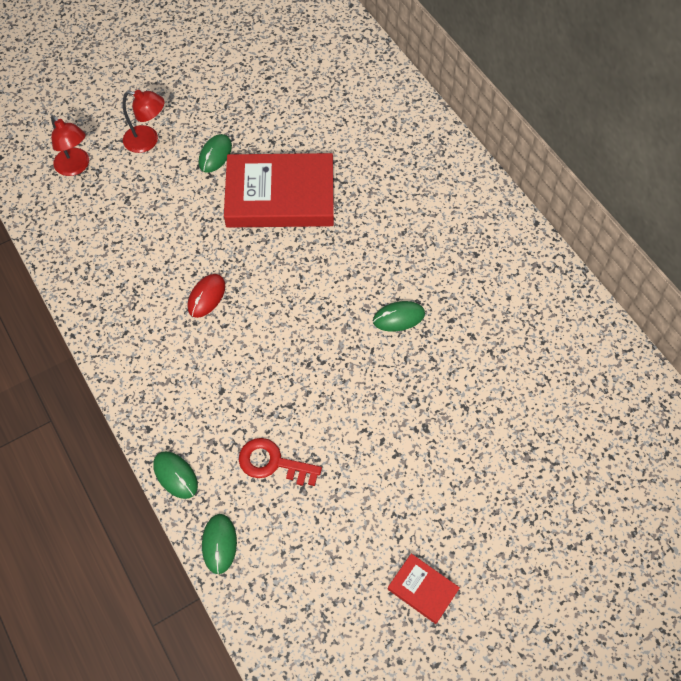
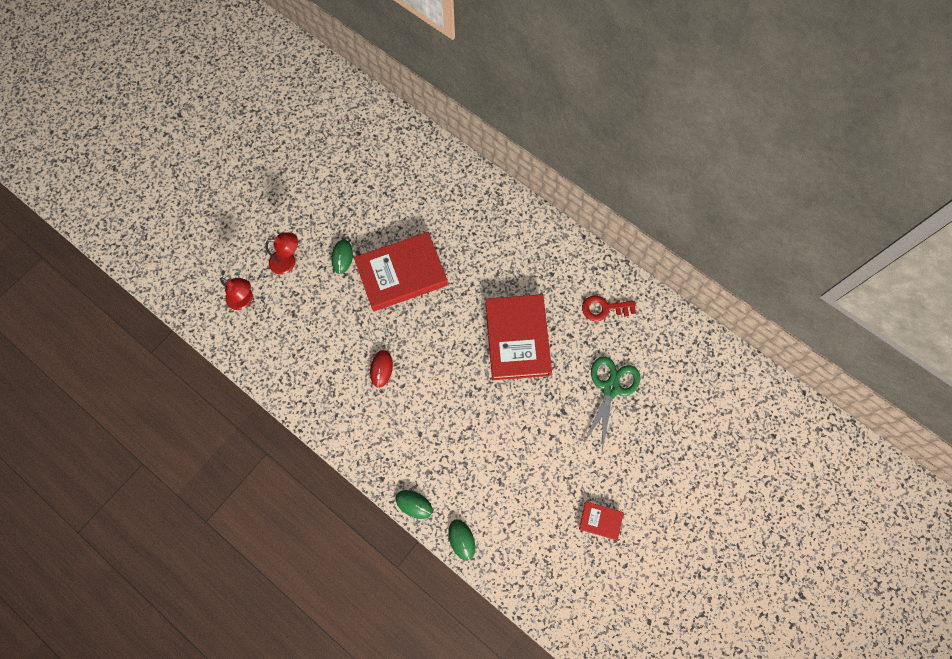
camera: 20 degrees left, 10 degrees up
(273, 463) = (474, 472): red key -> red key (604, 308)
(398, 317) = (517, 339): green mouse -> red book
(503, 420) = (611, 388): none -> green scissors

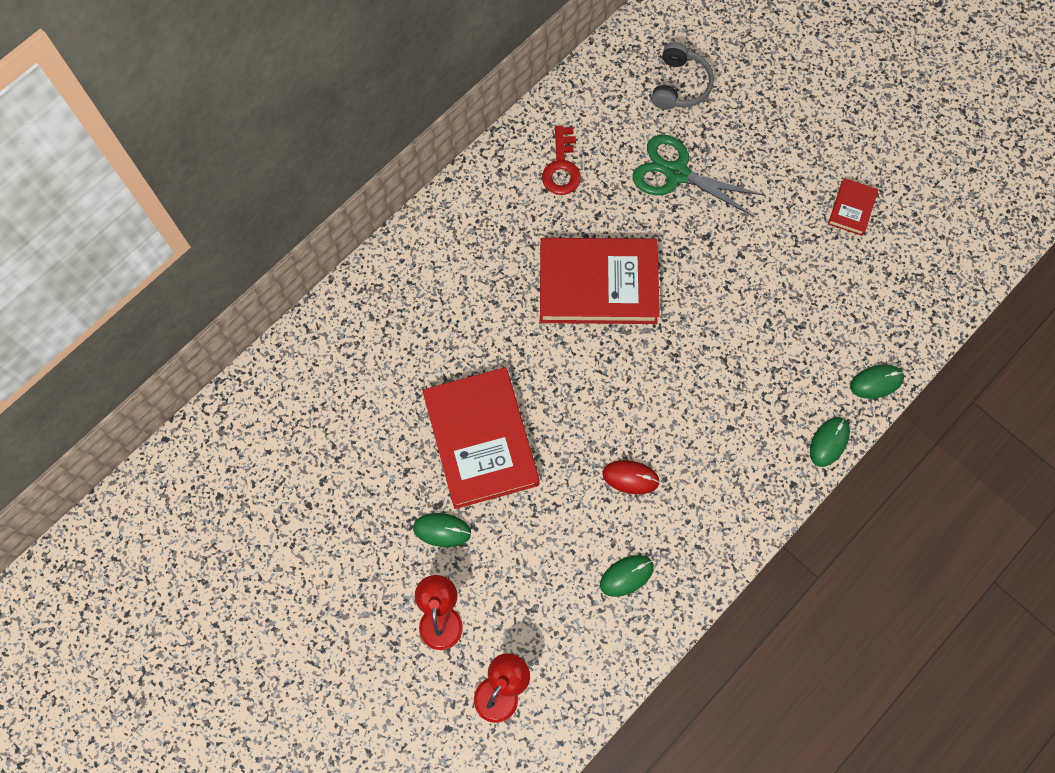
camera: 85 degrees left, 0 degrees up
(316, 370) = (626, 575): none -> green mouse
(684, 387) = (680, 85): none -> grey headphones

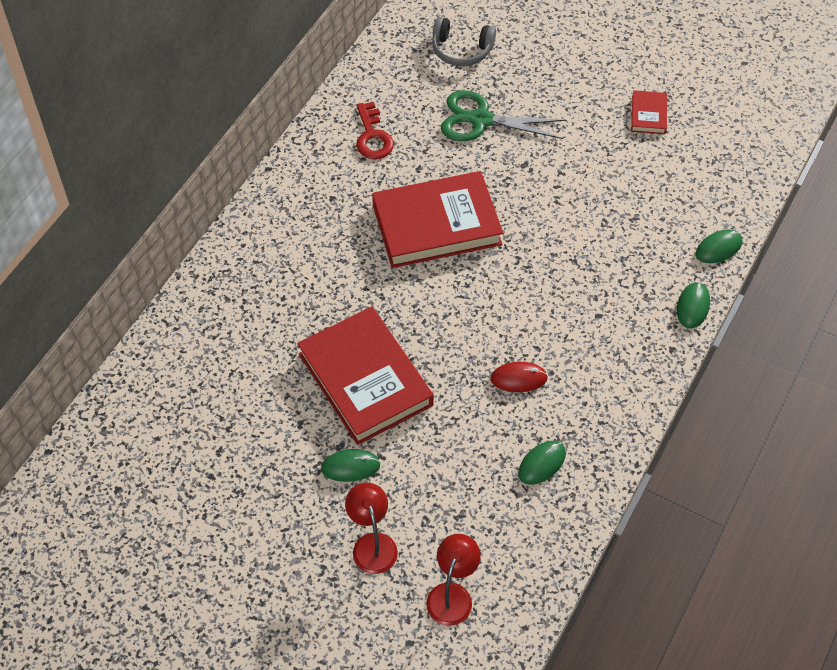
camera: 15 degrees left, 15 degrees down
(680, 85) = (461, 50): grey headphones -> grey headphones turned 105 degrees clockwise

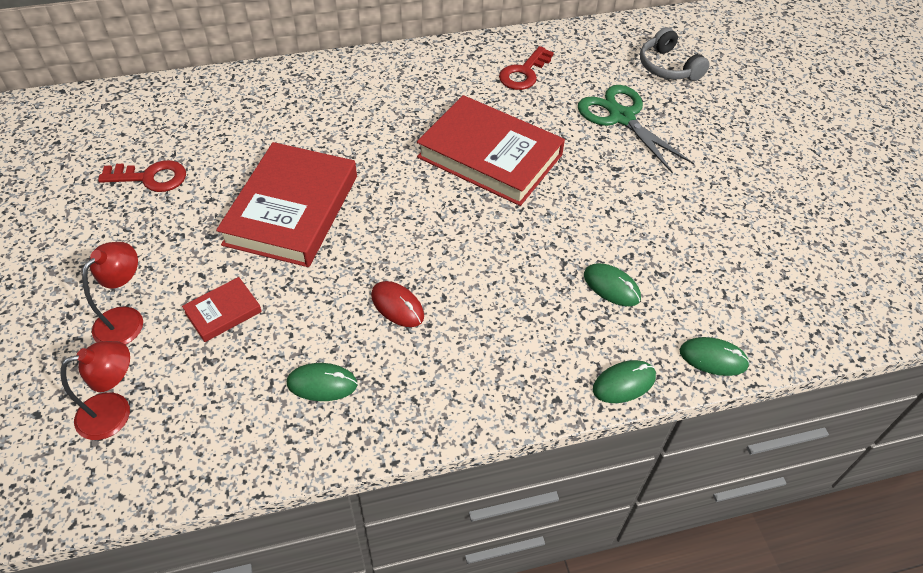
camera: 45 degrees right, 5 degrees down
(234, 448) = (151, 178): none -> red key
(350, 466) = (195, 255): green mouse -> green mouse (611, 286)
(648, 115) = (777, 211): red book -> red book (223, 312)

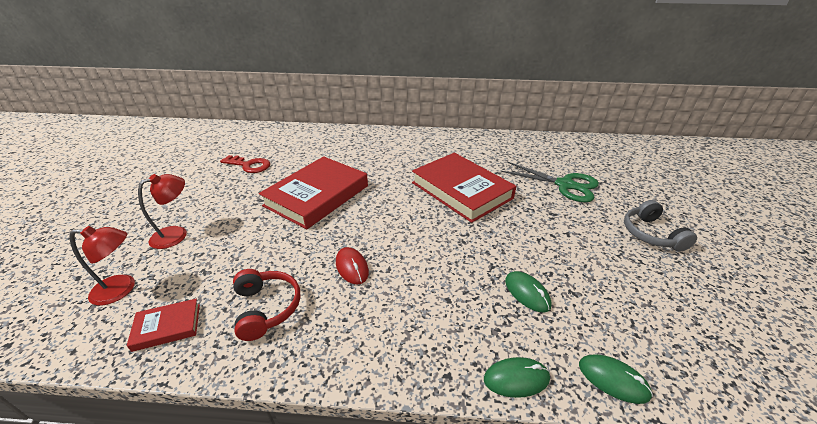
camera: 20 degrees right, 15 degrees down
(223, 312) = (235, 244): red book -> red book (167, 327)
(322, 384) = (266, 308): green mouse -> red headphones
(524, 73) = (502, 152): red key -> none
(621, 117) = (565, 185): green scissors -> green scissors turned 135 degrees clockwise
(668, 67) = (607, 163): grey headphones -> grey headphones (651, 234)

